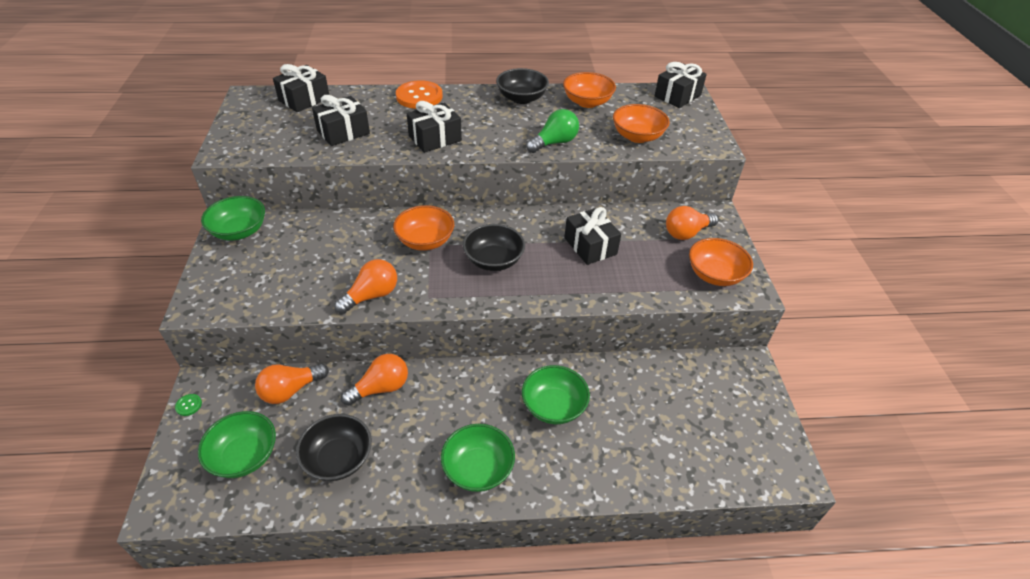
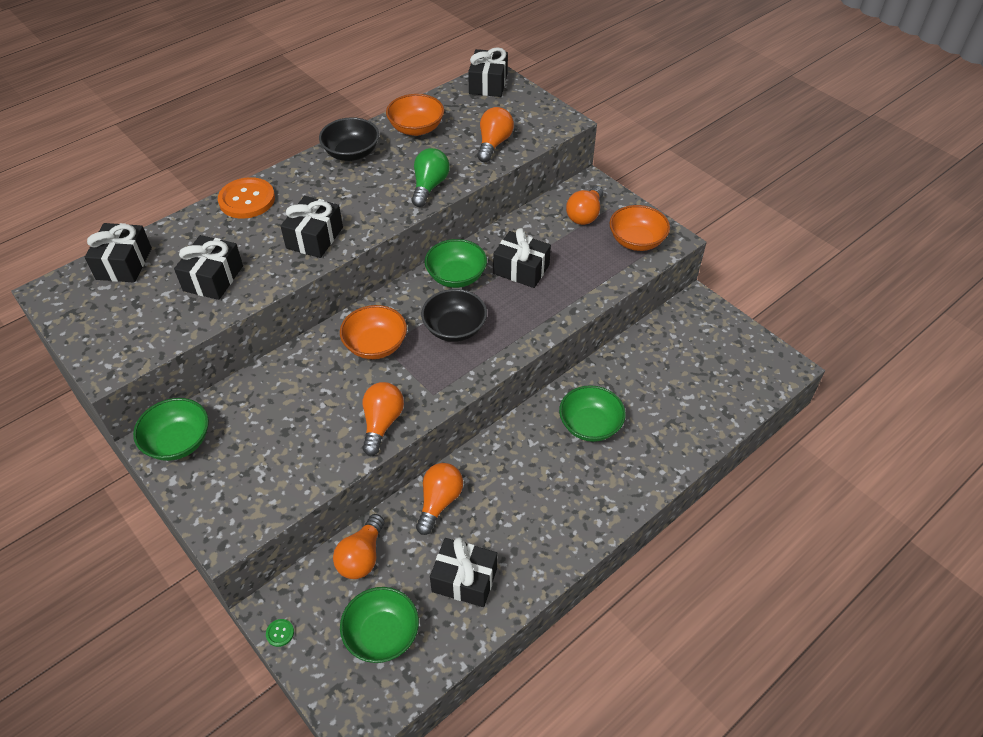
camera: 35 degrees left, 5 degrees up
(338, 459) = (464, 580): black bowl -> black gift
(478, 469) = (580, 510): green bowl -> green bowl (456, 276)
(637, 136) = (493, 144): orange bowl -> orange light bulb

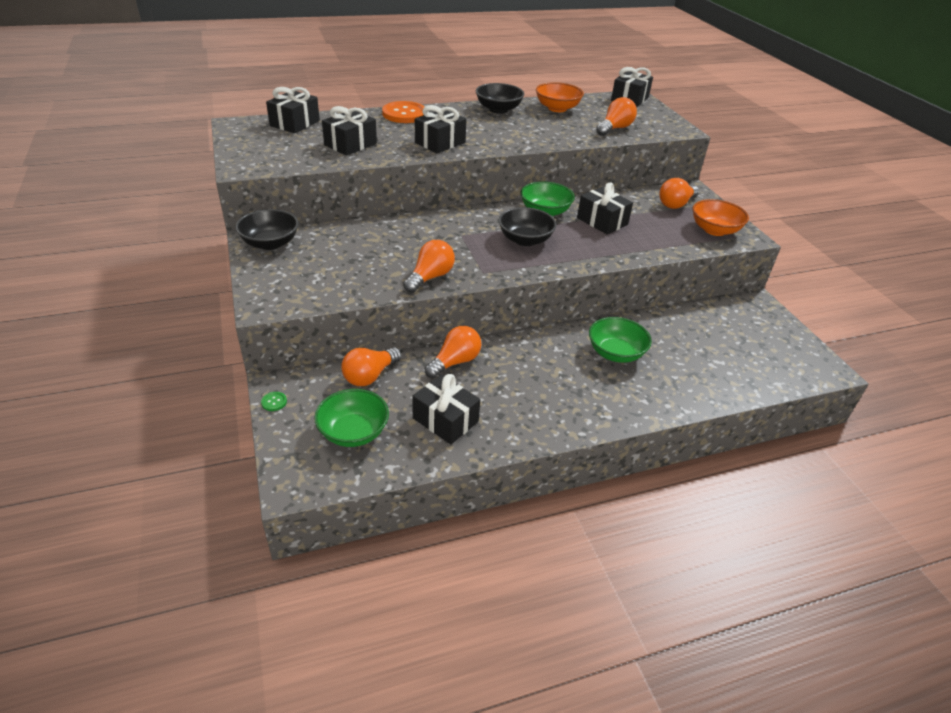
camera: 20 degrees right, 10 degrees down
(178, 442) = (270, 243): green bowl -> black bowl
(375, 345) = (455, 232): orange bowl -> none
(429, 186) = (548, 138): green light bulb -> none

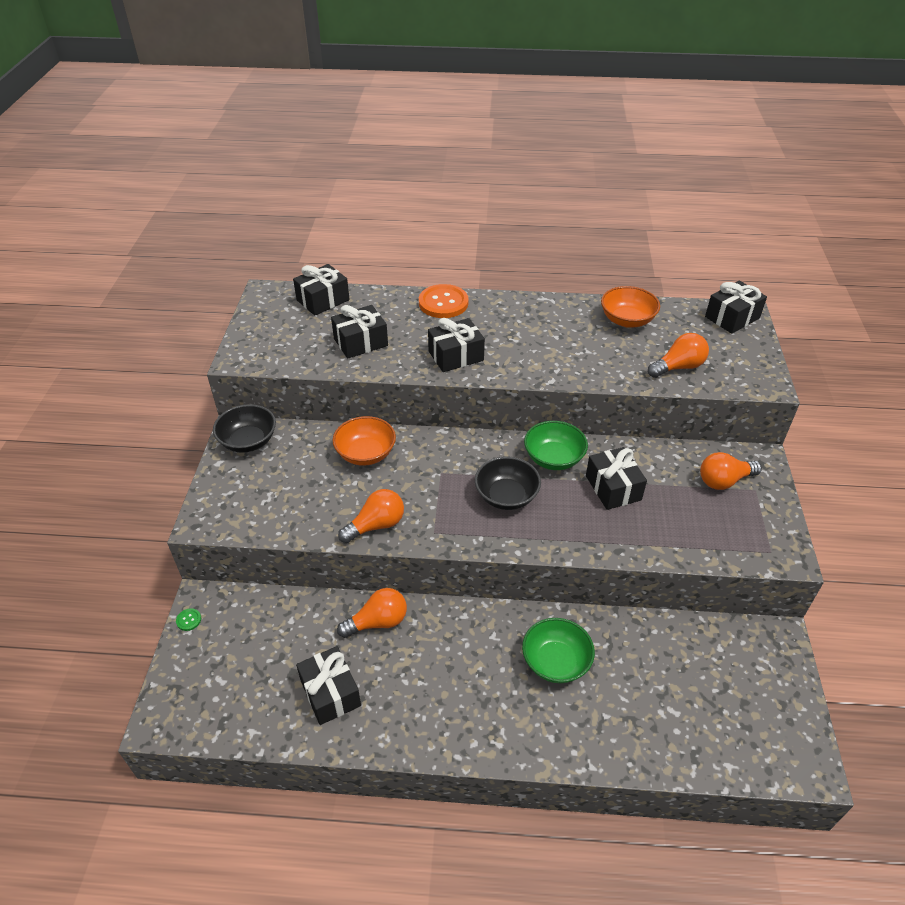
camera: 25 degrees right, 5 degrees up
(353, 432) = (239, 679): green bowl -> none
(370, 376) = (288, 615): orange light bulb -> none
(498, 109) = (554, 311): black bowl -> none
(714, 230) = (749, 534): orange bowl -> orange bowl (366, 453)

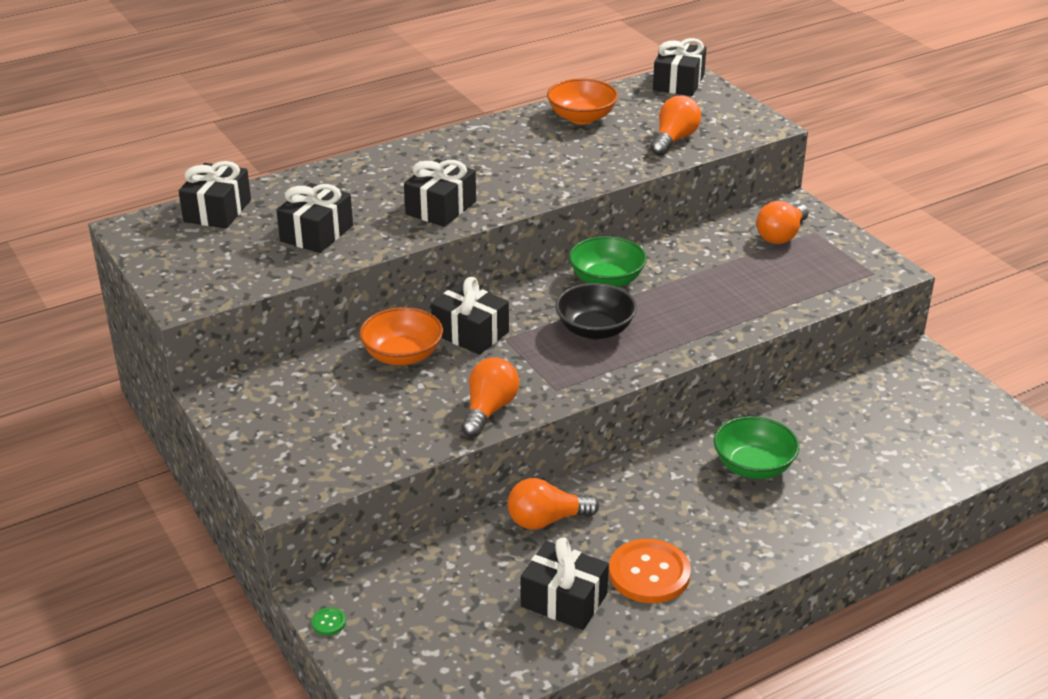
camera: 35 degrees left, 10 degrees down
(248, 441) = (246, 400): black bowl -> none
(378, 622) = (546, 520): orange light bulb -> orange light bulb turned 135 degrees counterclockwise
(443, 303) = (368, 166): orange button -> orange button (649, 573)
(613, 488) = (689, 281): black gift -> black gift (470, 333)

